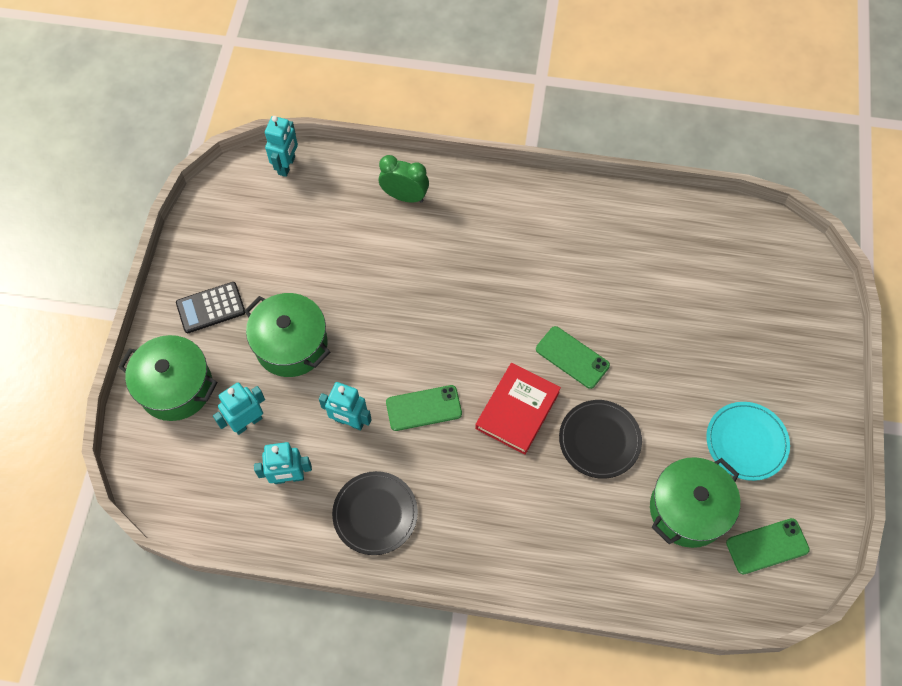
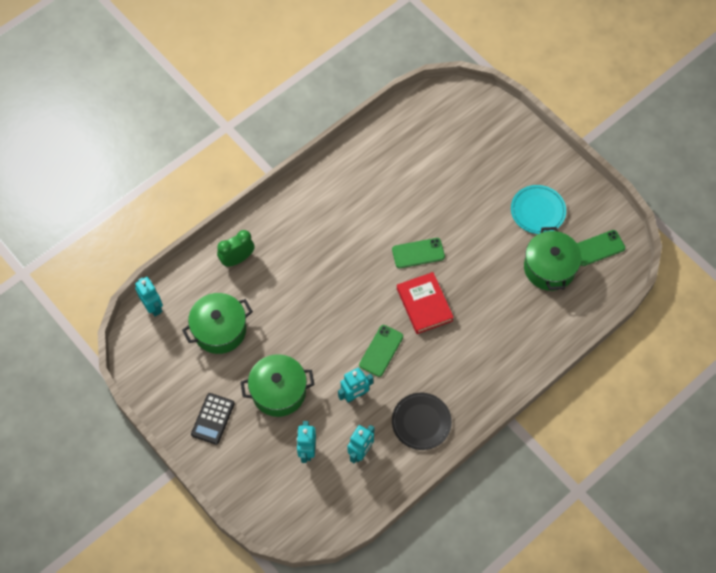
camera: 50 degrees left, 0 degrees up
(176, 387) = (248, 474): green pot -> green pot (219, 330)
(599, 440) = (476, 278): black plate -> none
(767, 546) = (598, 248): green phone -> green phone turned 45 degrees clockwise

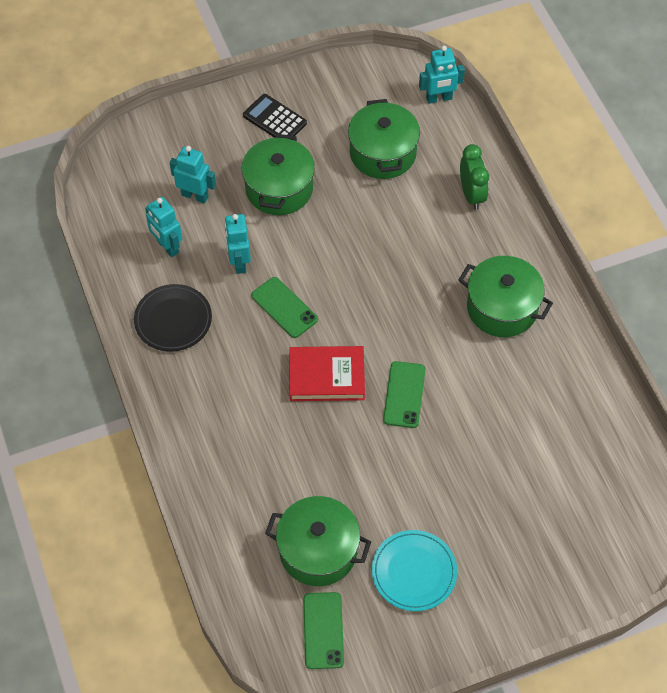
camera: 110 degrees right, 5 degrees down
(327, 214) = (502, 308): none -> green pot

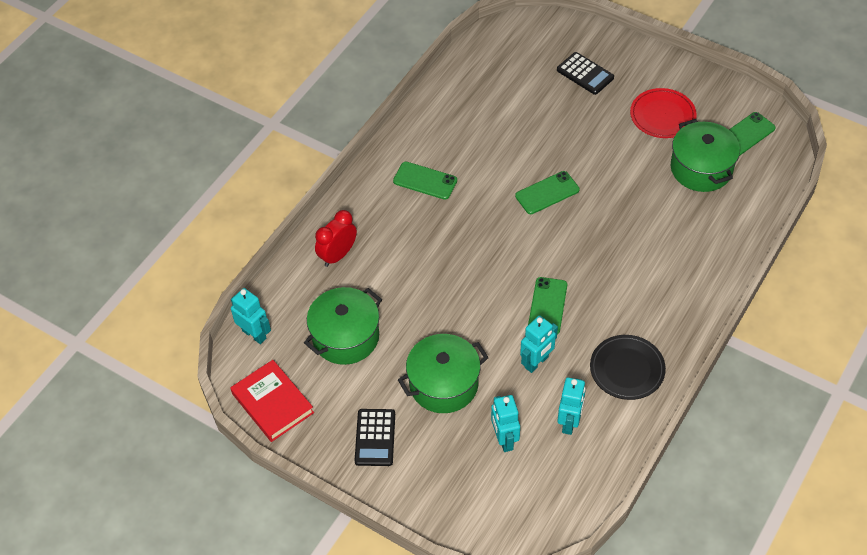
camera: 125 degrees left, 5 degrees down
(327, 376) = (577, 244): red book -> red book (272, 403)
(414, 572) = (662, 115): turquoise plate -> red plate
(471, 195) = (338, 255): green clock -> red clock
(502, 308) = (425, 181): green pot -> green phone
(530, 543) = (585, 74): none -> black calculator

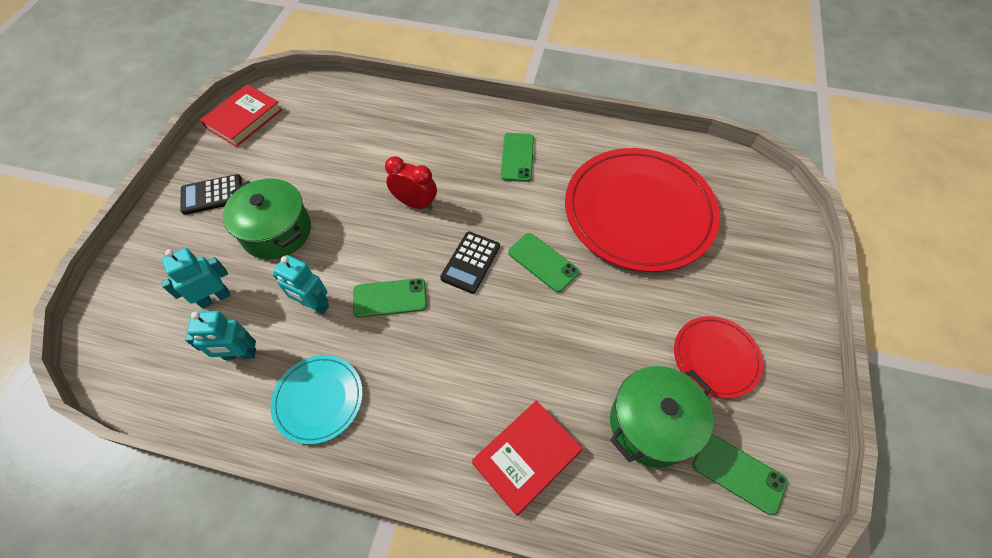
camera: 70 degrees right, 5 degrees up
(254, 334) = (312, 90): turquoise robot -> none
(338, 255) = (408, 119): red clock -> red clock (415, 203)
(345, 337) = (320, 147): green pot -> none
(519, 115) = (639, 211): none -> red plate
(585, 74) = (733, 259): black calculator -> black calculator (470, 262)
(627, 369) = (318, 399): black plate -> turquoise plate
(707, 246) = (526, 457): none -> red book

